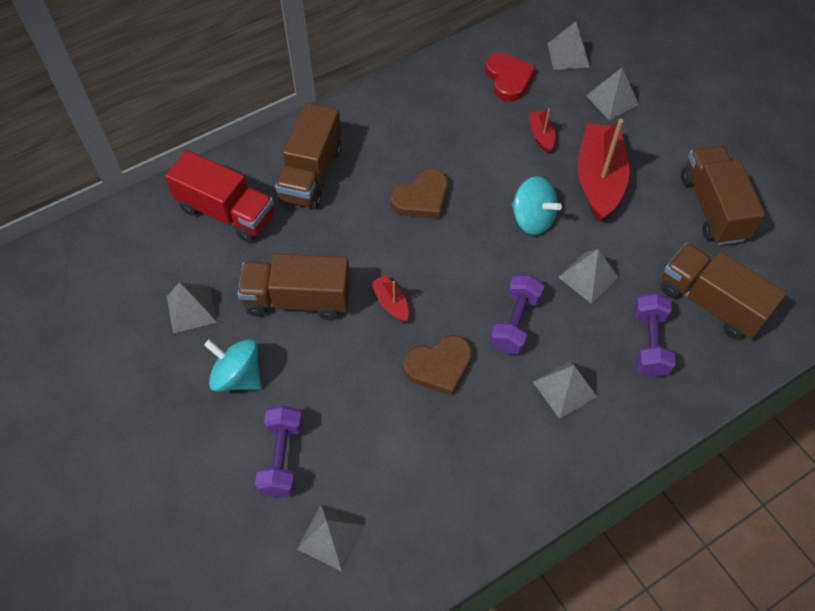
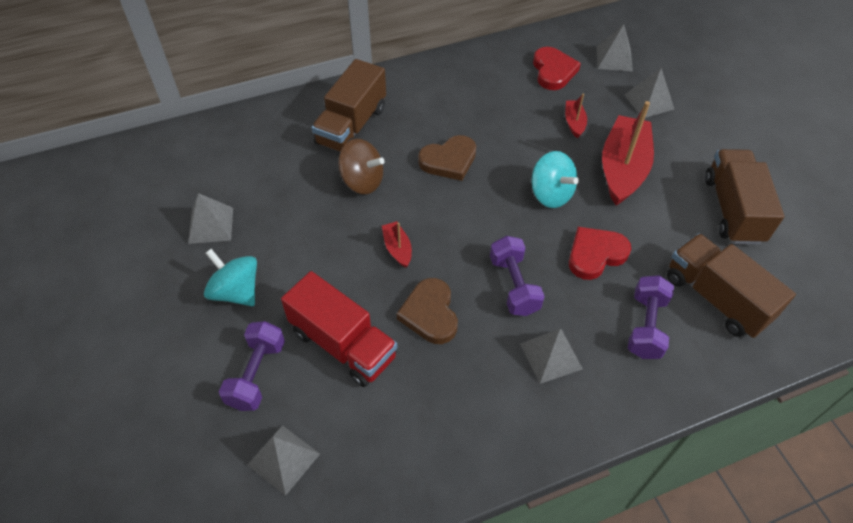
camera: 10 degrees right, 5 degrees down
(226, 212) = (266, 147): red truck -> red truck (343, 344)
(298, 299) = (310, 232): brown truck -> none
(337, 235) = (362, 181): none -> brown spinning top
(439, 366) = (430, 314): brown heart -> brown heart turned 90 degrees clockwise
(515, 323) = (514, 285): purple dumbbell -> purple dumbbell turned 45 degrees counterclockwise
(588, 277) = (595, 254): grey pyramid -> red heart

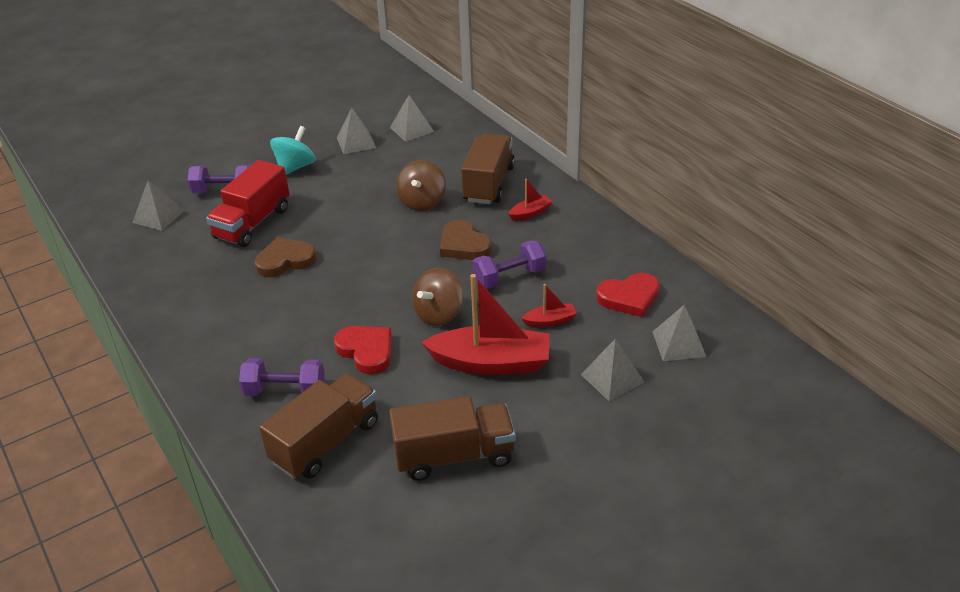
camera: 80 degrees right, 15 degrees down
(351, 126) = (488, 184): brown truck -> brown truck turned 90 degrees clockwise
(397, 248) = (350, 233): red boat -> red boat (530, 213)
(514, 285) = (321, 303): purple dumbbell -> purple dumbbell (509, 277)
(550, 194) = (438, 314): turquoise spinning top -> brown spinning top
(551, 356) = (248, 332): grey pyramid -> grey pyramid (412, 129)

